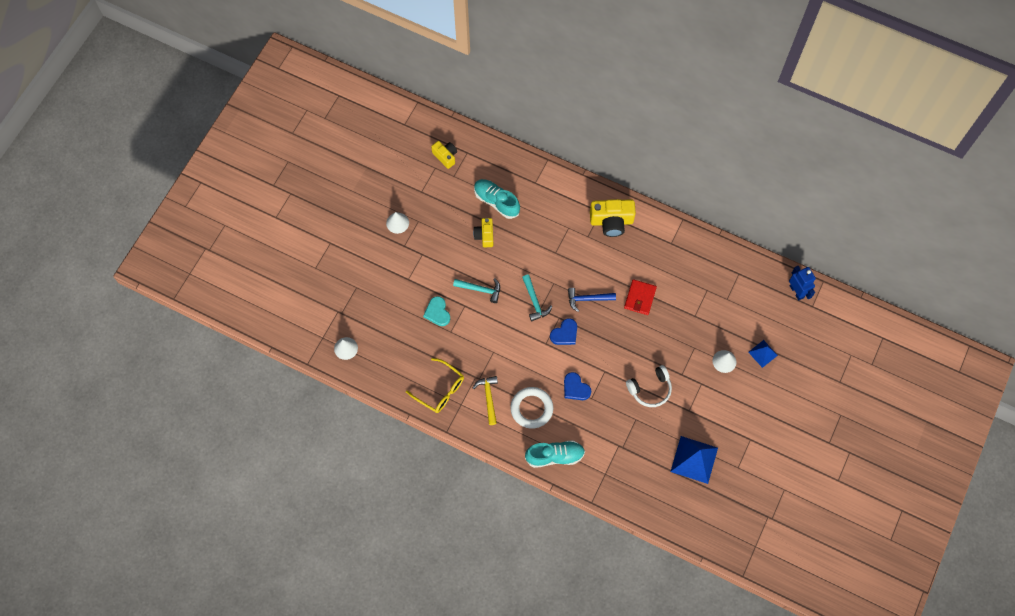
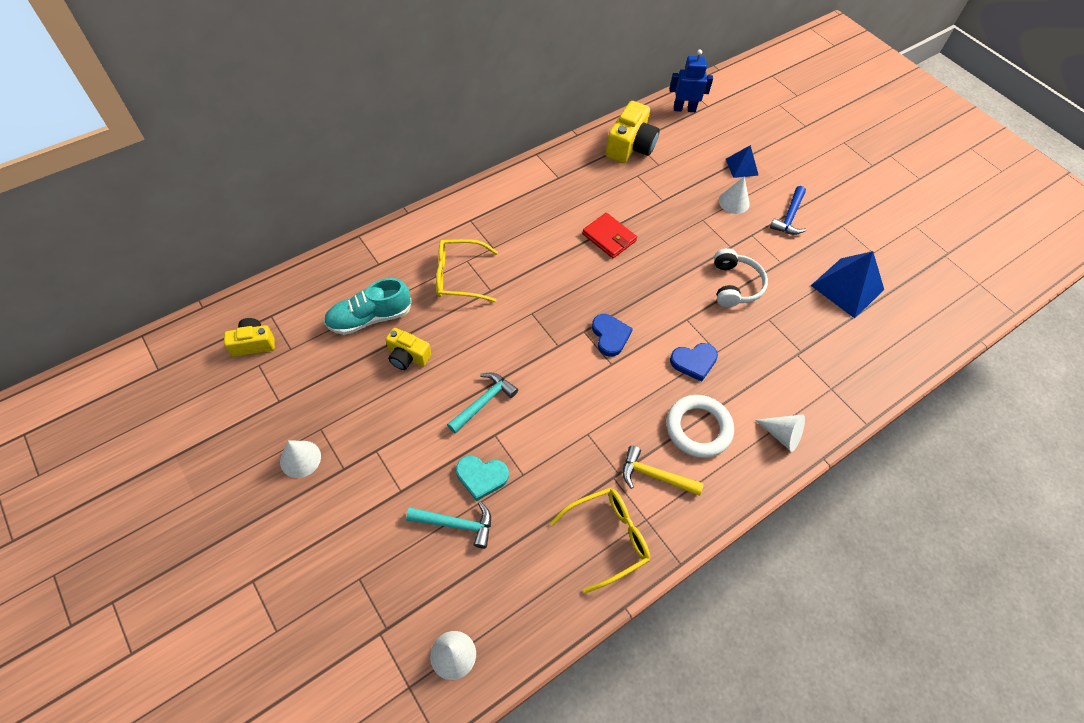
camera: 65 degrees left, 10 degrees down
(534, 301) = (543, 346): turquoise hammer -> turquoise hammer (456, 524)
(554, 230) = (459, 276): none -> yellow glasses
(554, 456) = (782, 435): turquoise shoe -> white cone
(588, 299) = (577, 288): blue hammer -> blue hammer (789, 217)
(611, 221) = (491, 216): yellow camera -> yellow camera (630, 146)

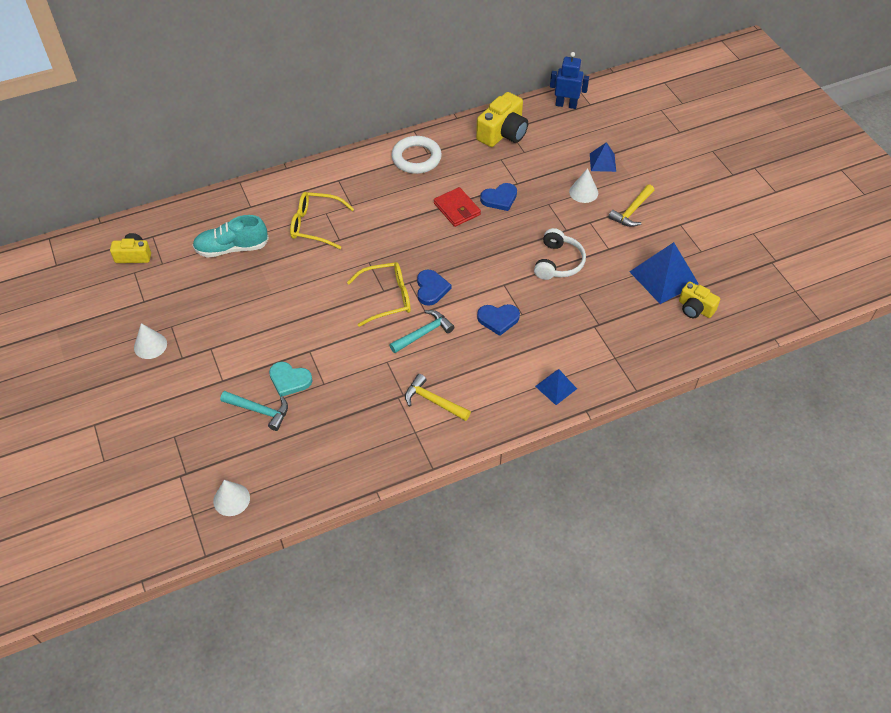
camera: 15 degrees right, 5 degrees down
(407, 356) = (255, 282): yellow camera -> yellow camera (695, 308)
(483, 402) = (307, 325): turquoise hammer -> turquoise hammer (423, 333)
(607, 538) = (378, 440): yellow glasses -> yellow glasses (387, 298)
(650, 220) = (499, 198): none -> blue heart
(698, 428) = (483, 371): white ring -> white ring (416, 158)
(782, 435) = (556, 387): white cone -> blue pyramid
(789, 217) = (632, 211): blue hammer -> yellow hammer

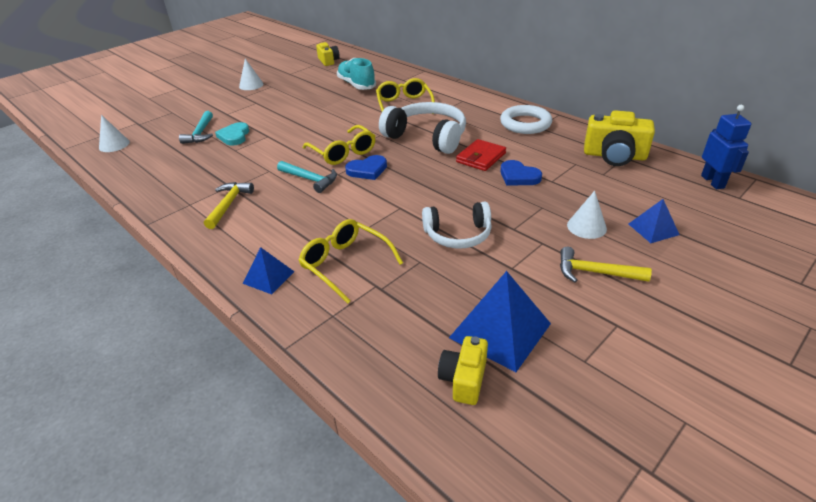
camera: 70 degrees right, 15 degrees down
(397, 230) = (427, 137): none -> white headphones
(498, 319) = (349, 215): blue heart -> none
(562, 337) = (345, 264): none -> yellow glasses

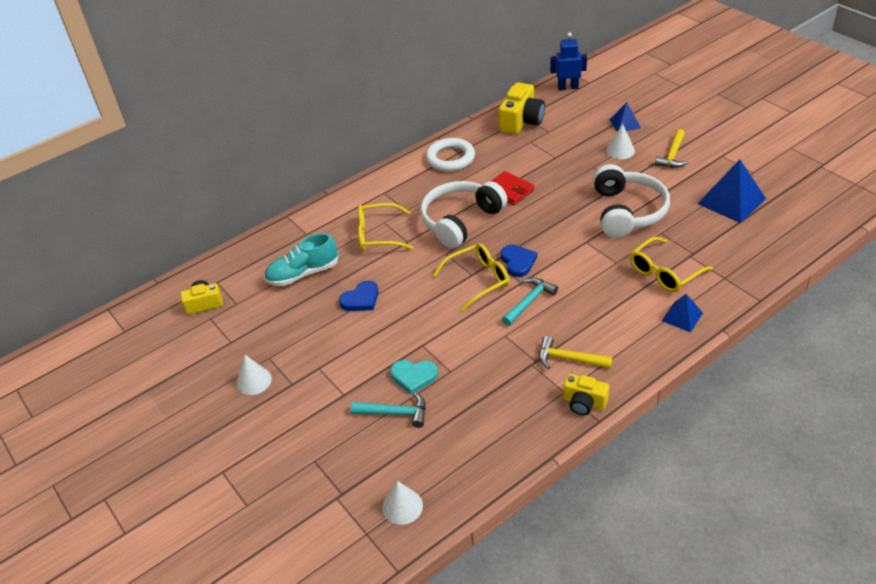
camera: 80 degrees left, 5 degrees up
(458, 235) = (627, 211): white headphones -> white headphones, size x1.53
(464, 379) = (774, 219): yellow camera -> yellow camera (584, 402)
(518, 176) = (545, 173): blue heart -> blue heart (361, 299)

